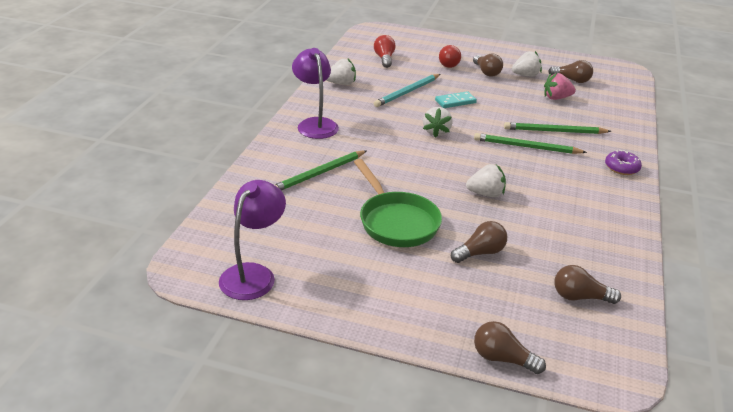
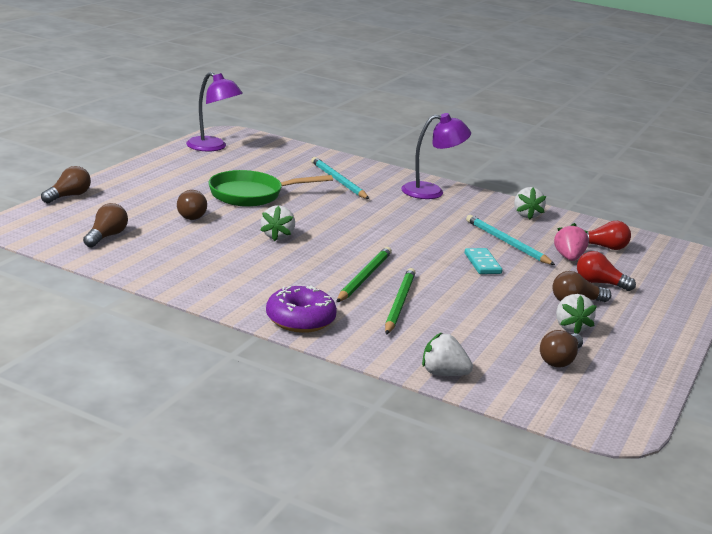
camera: 100 degrees right, 10 degrees down
(319, 174) = (338, 181): green pencil -> turquoise pencil
(436, 132) = (407, 239): white strawberry -> white strawberry (443, 373)
(556, 98) = (496, 330): pink strawberry -> pink strawberry (568, 258)
(621, 168) = (300, 320): purple donut -> purple donut, size x1.54

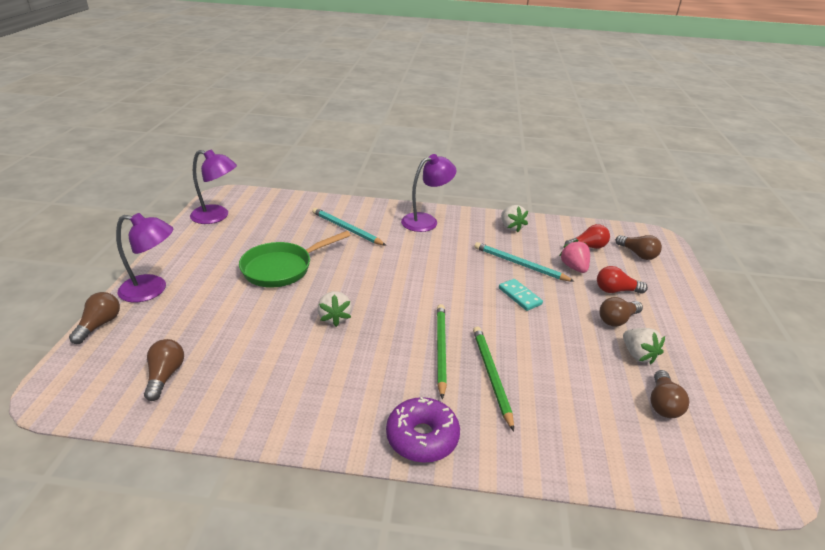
camera: 20 degrees left, 10 degrees up
(124, 184) = (152, 289): none -> purple lamp
(190, 215) = (237, 314): brown light bulb -> brown light bulb (637, 254)
(443, 373) = (593, 467): white strawberry -> none

